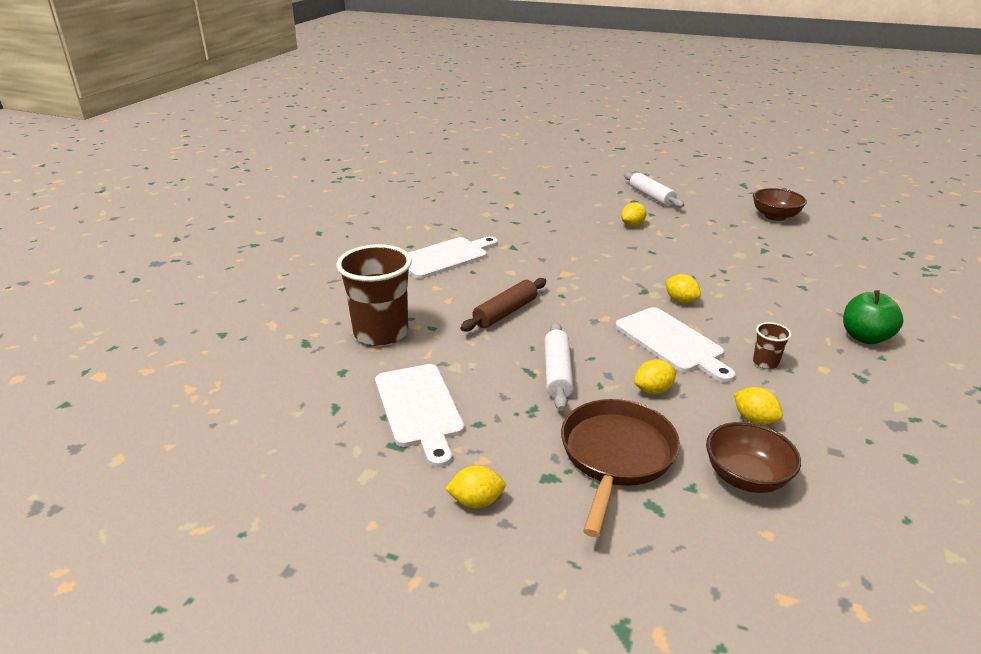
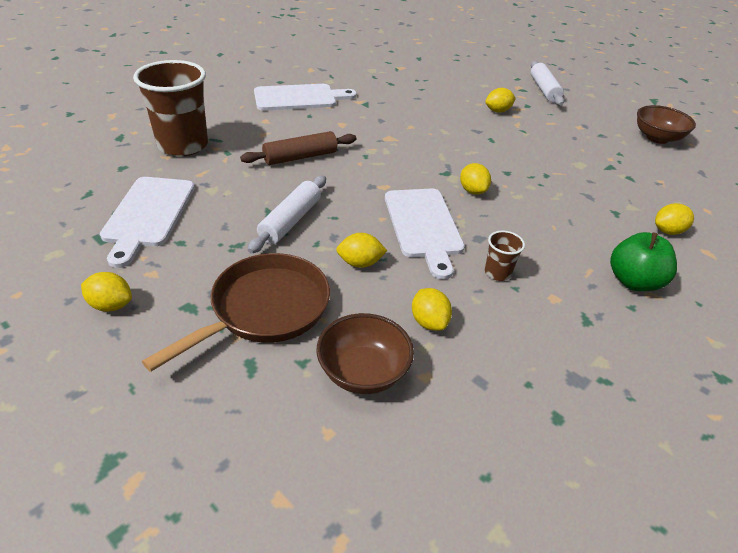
camera: 20 degrees right, 10 degrees up
(851, 290) = (668, 231): none -> yellow lemon

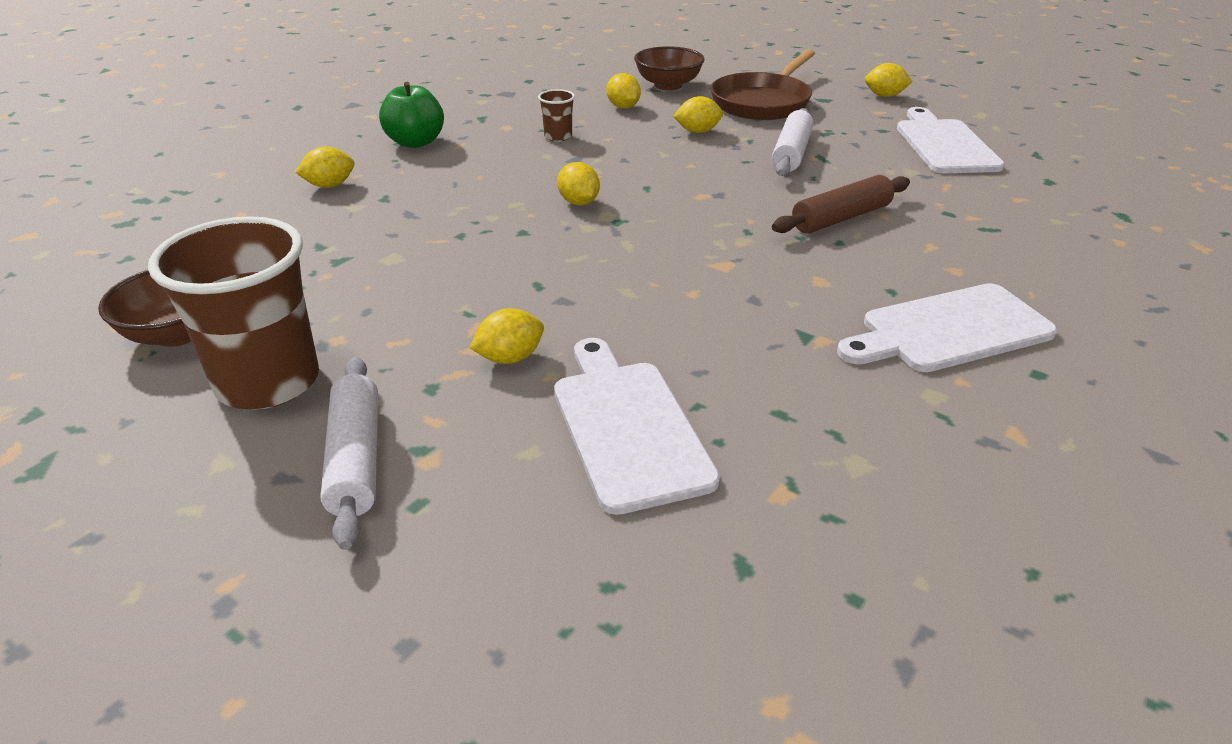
camera: 175 degrees right, 5 degrees down
(183, 145) = (1020, 214): brown cup -> brown cup (268, 382)
(423, 226) = (640, 163): white cutting board -> white cutting board (628, 427)

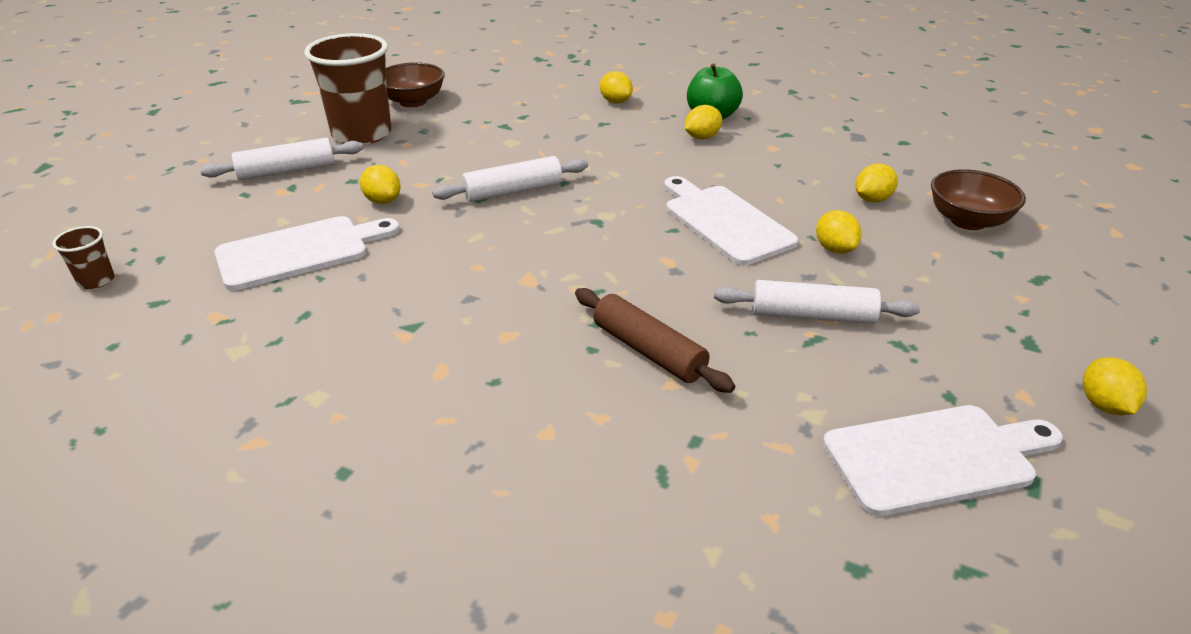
camera: 80 degrees right, 0 degrees up
(529, 263) = (513, 191): none -> white rolling pin
(558, 136) = (765, 174): brown cup -> brown cup (96, 281)
(579, 202) = (626, 199): yellow lemon -> yellow lemon (702, 137)
(763, 102) = (969, 291): brown pan -> none
(949, 330) = (422, 416): white cutting board -> white cutting board (725, 222)

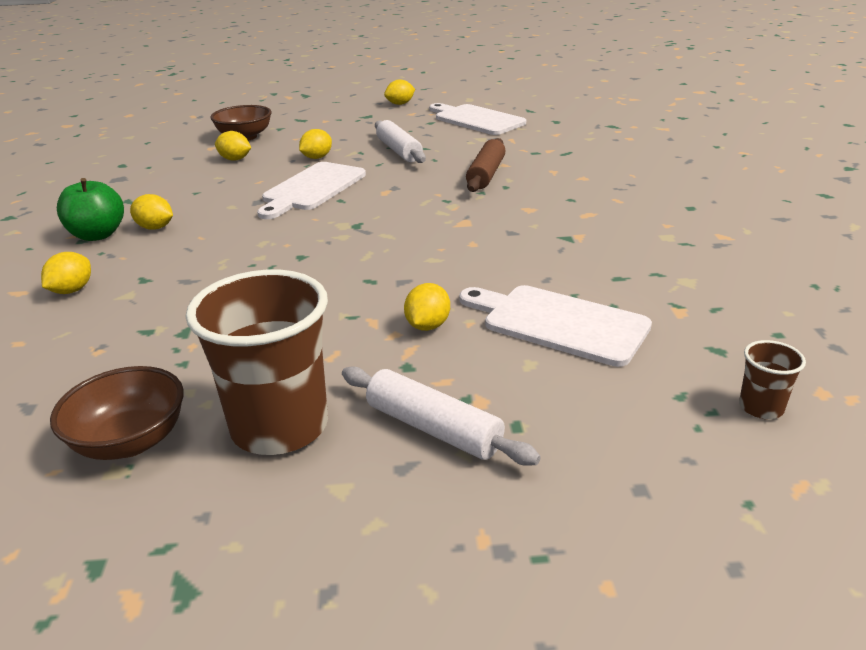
camera: 120 degrees left, 5 degrees down
(513, 191) = (340, 271): white rolling pin -> none

